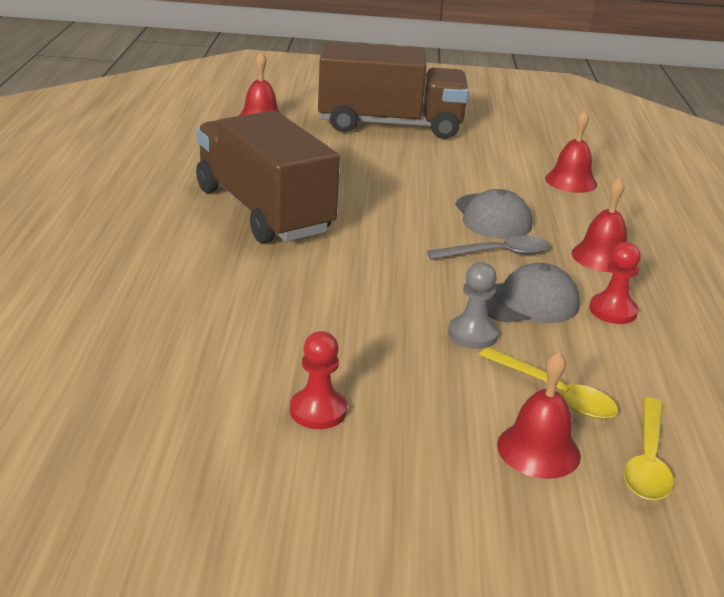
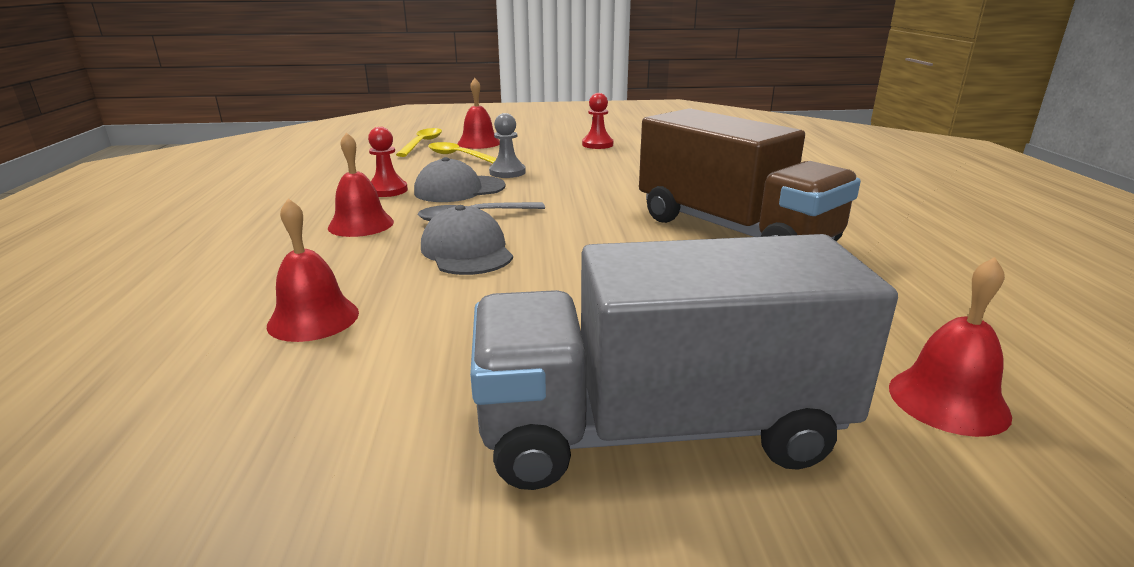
camera: 175 degrees right, 5 degrees down
(390, 125) = (658, 429): brown truck -> grey truck

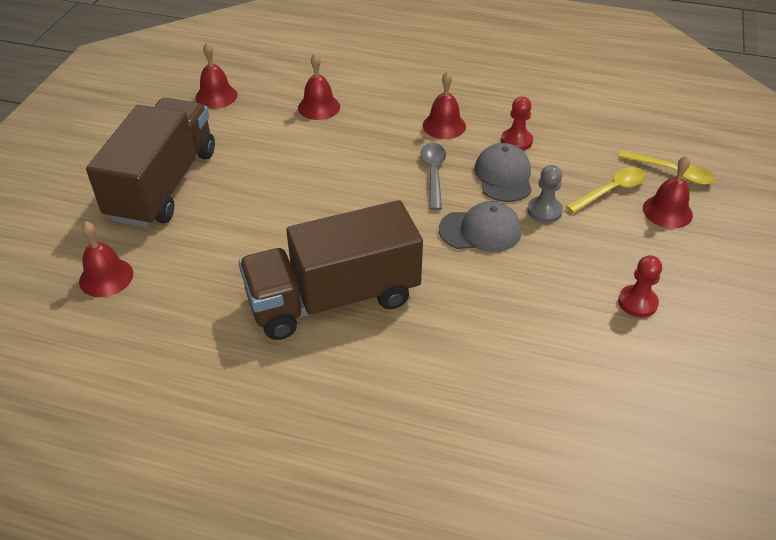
camera: 110 degrees right, 20 degrees up
(256, 473) = (216, 96): none -> red bell
(467, 251) = (373, 162): grey cap -> grey cap (480, 230)
(658, 429) = (163, 184): grey truck -> brown truck

